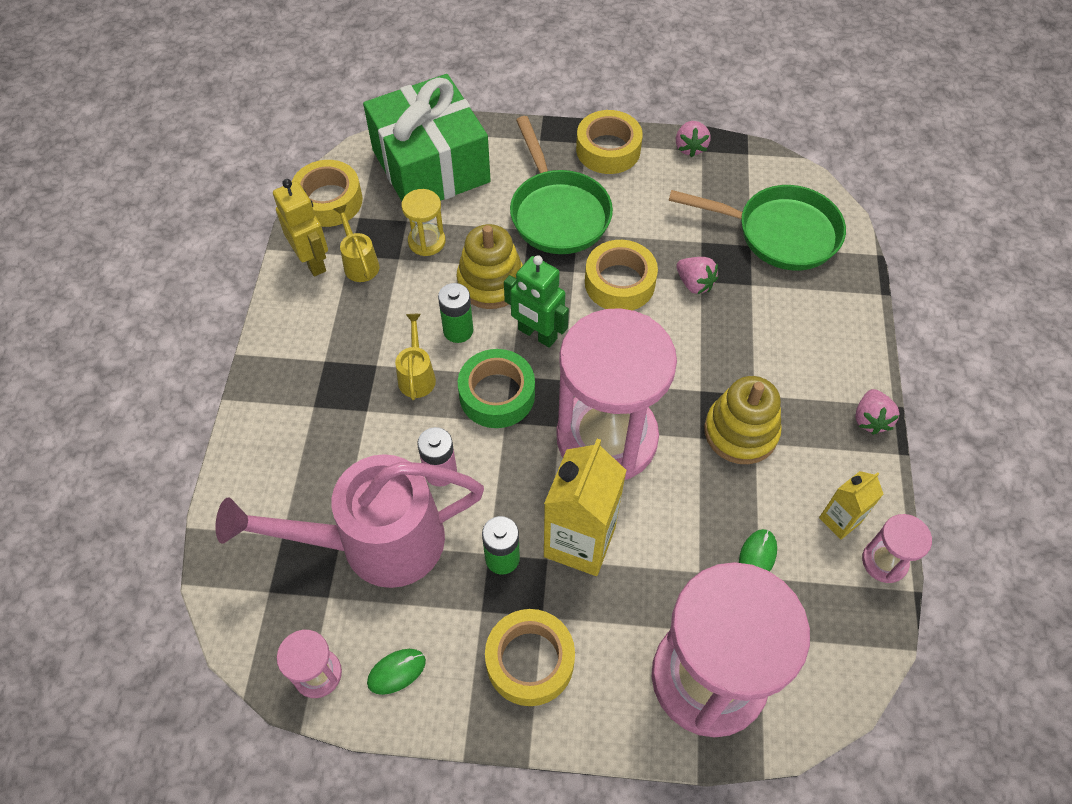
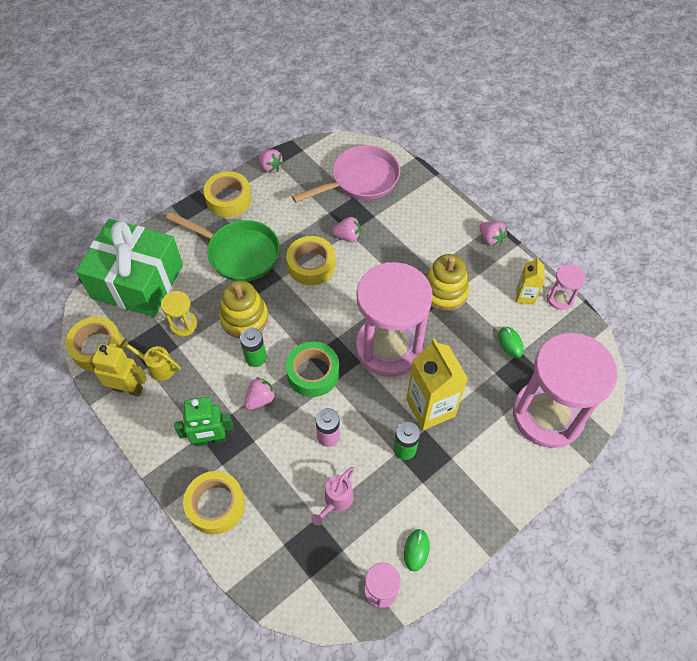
camera: 45 degrees left, 0 degrees up
(375, 542) = (336, 501): pink watering can -> pink watering can, size x0.41
(417, 375) = (260, 399): yellow watering can -> pink strawberry
(530, 661) = (469, 483): yellow tape -> yellow tape (216, 505)
(537, 334) = (299, 325): green robot -> green robot (211, 439)
(779, 233) = (360, 180): green pan -> pink pan

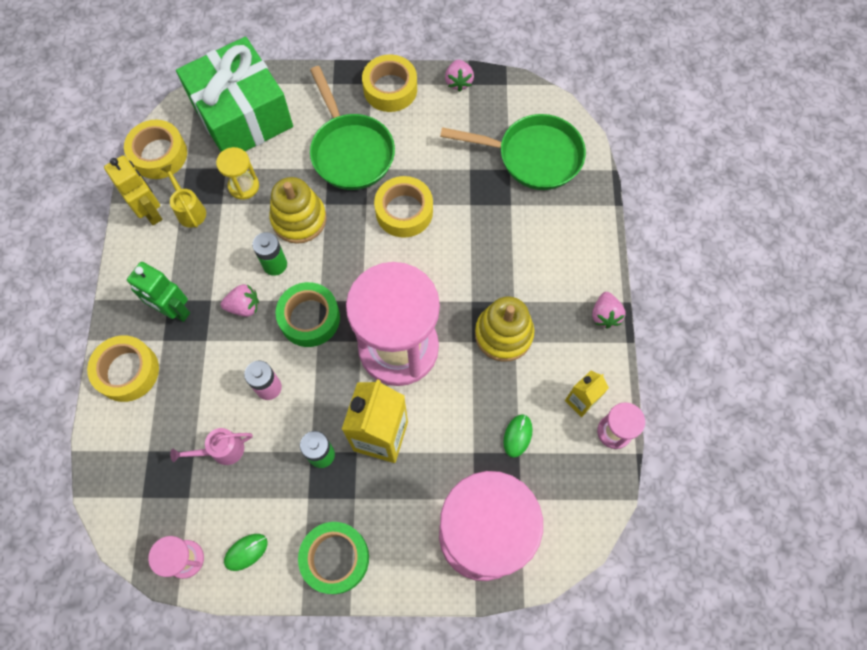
camera: 40 degrees right, 10 degrees up
(348, 237) = (465, 207): pink strawberry -> none
(360, 180) = (533, 156): pink pan -> green pan
(476, 504) = (335, 558): none -> green tape

